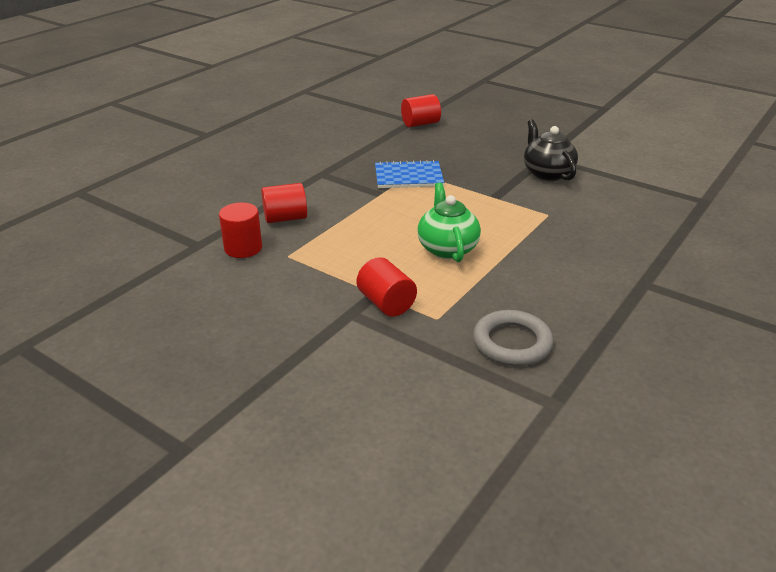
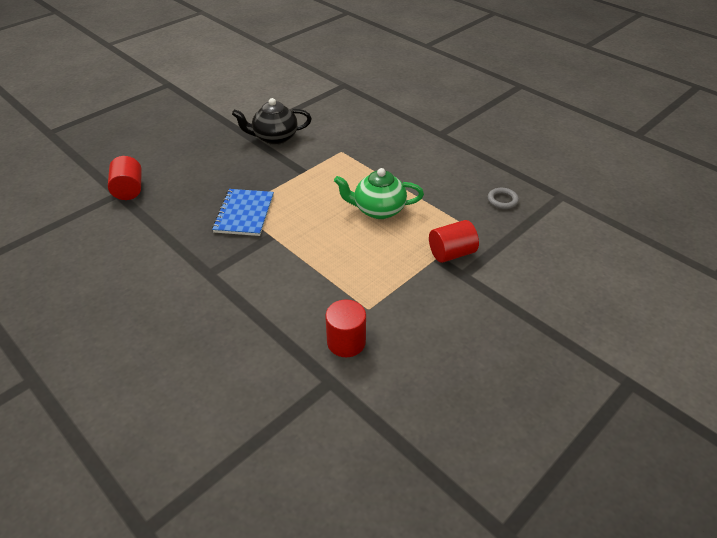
camera: 80 degrees left, 10 degrees up
(285, 218) = (295, 307): red cylinder -> none
(512, 343) = (502, 200): grey ring -> grey ring, size x0.57

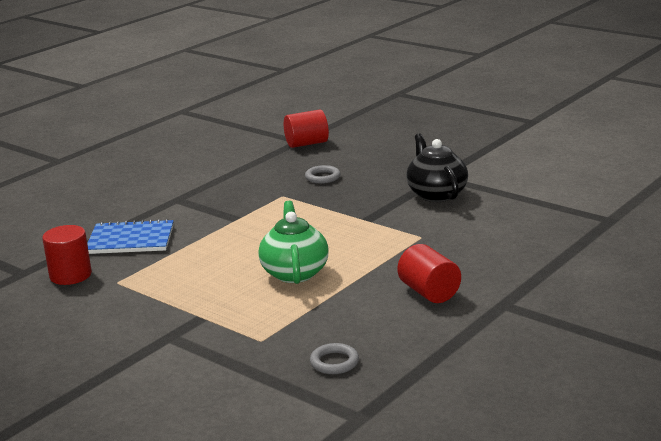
camera: 85 degrees right, 20 degrees down
(211, 186) = (322, 177): none -> grey ring
(244, 213) = (275, 200): blue notebook -> blue notebook (131, 240)
(451, 253) = (210, 326): red cylinder -> red cylinder (429, 292)

